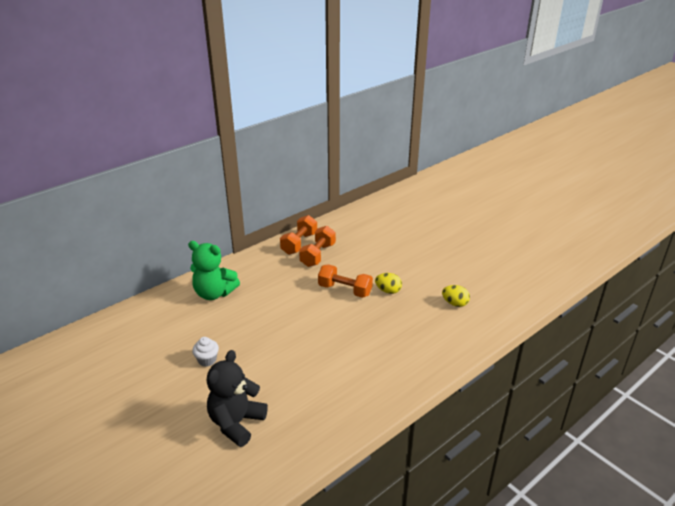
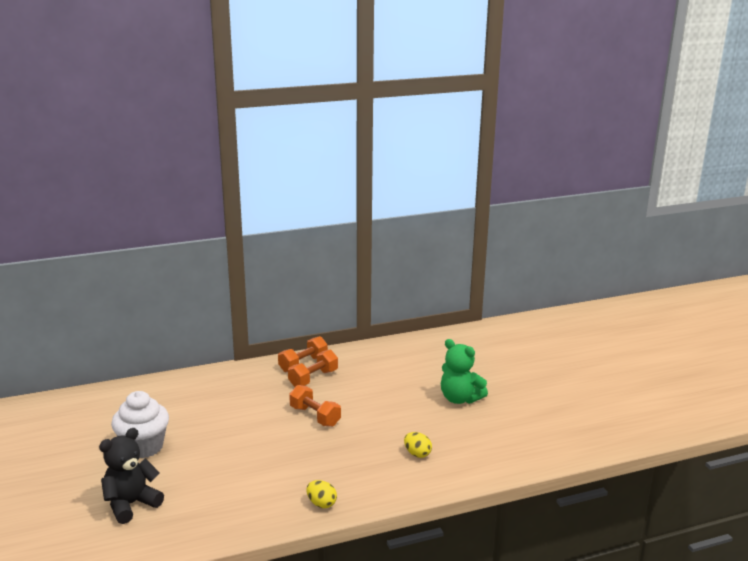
camera: 20 degrees right, 10 degrees down
(207, 360) = (143, 447): white cupcake -> white cupcake, size x2.16
(214, 293) = (190, 392): green teddy bear -> green teddy bear (460, 399)
(388, 291) = (357, 426): yellow egg -> yellow egg (321, 504)

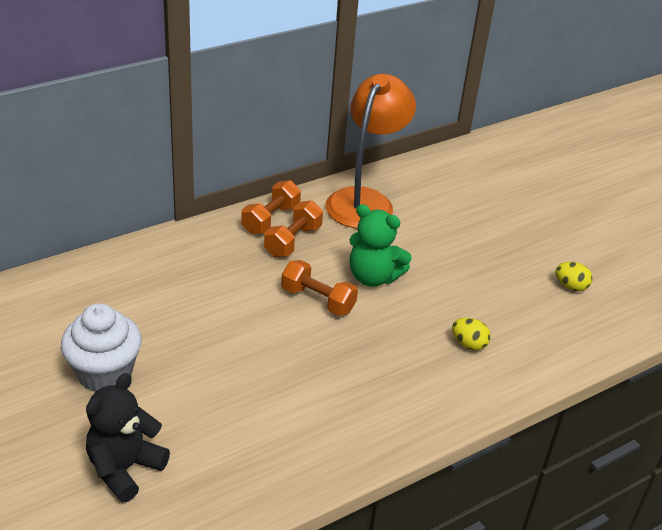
camera: 15 degrees left, 15 degrees up
(321, 504) = (378, 434): yellow egg -> yellow egg (570, 286)
(379, 357) = (365, 200): none -> orange lamp
(460, 399) = (489, 255): green teddy bear -> green teddy bear (373, 277)

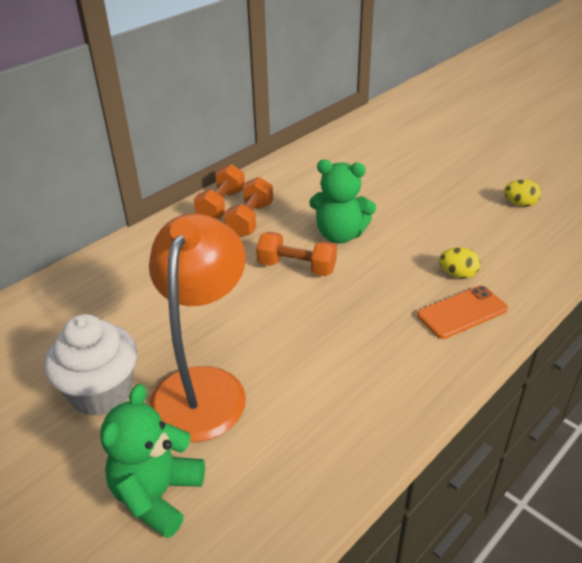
camera: 10 degrees left, 0 degrees up
(124, 468) = (157, 495): black teddy bear -> green teddy bear
(365, 200) = (302, 172): orange lamp -> orange lamp (203, 386)
(453, 381) = (462, 312): none -> orange phone

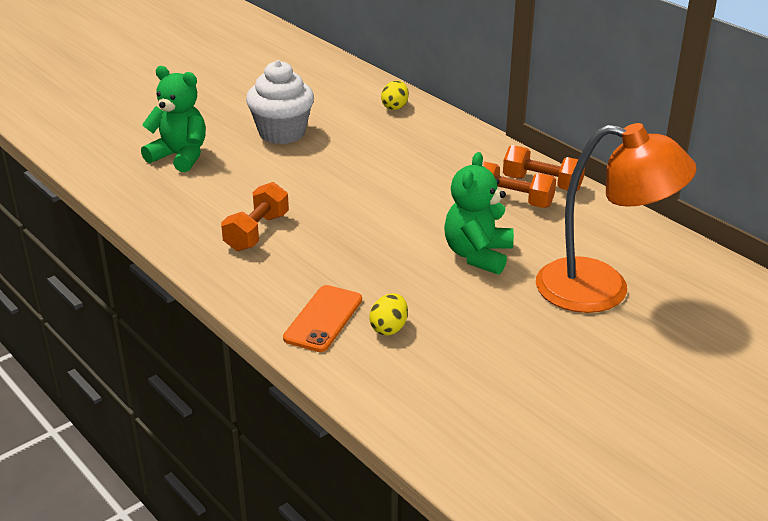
camera: 95 degrees right, 5 degrees down
(203, 386) = (272, 173): orange lamp -> orange lamp (602, 289)
(296, 267) = (421, 224): orange dumbbell -> orange dumbbell (256, 232)
(462, 312) = (323, 319): orange phone -> orange phone turned 45 degrees clockwise
(520, 204) = (542, 417): yellow egg -> yellow egg (395, 107)

